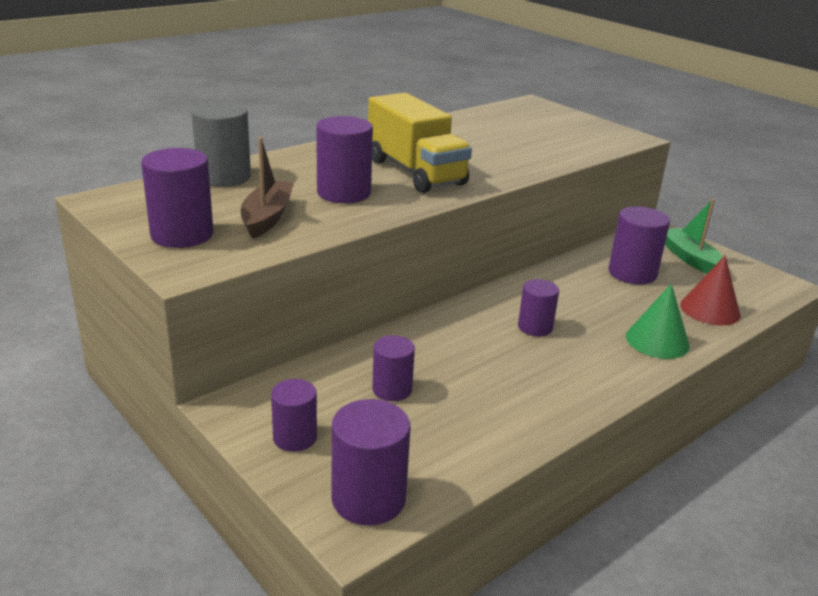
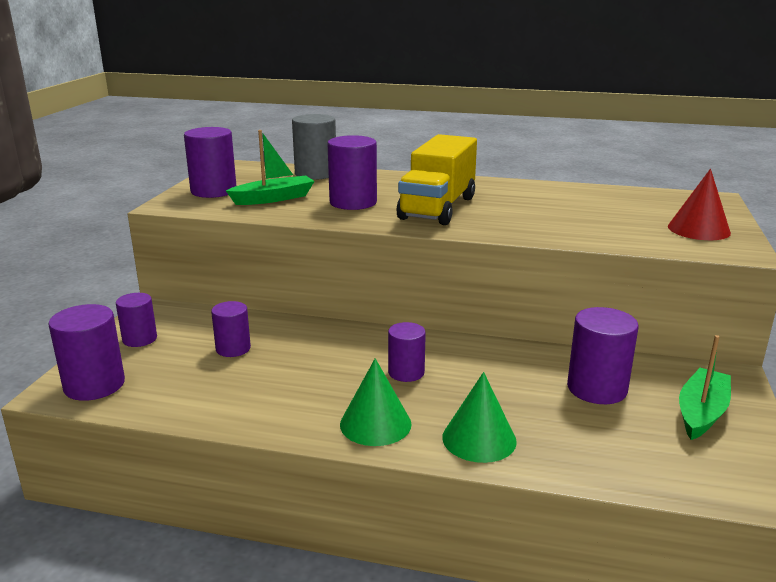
camera: 55 degrees right, 5 degrees down
(267, 217) = (274, 198): brown boat -> green boat
(599, 371) = (375, 424): none -> green cone
(710, 309) = (601, 454): red cone -> red cone (698, 229)

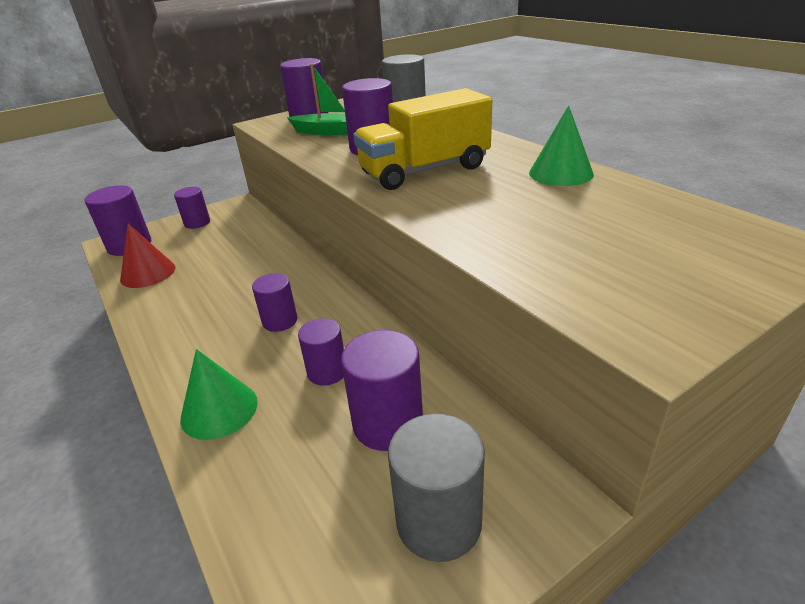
camera: 45 degrees right, 10 degrees up
(233, 349) = (224, 250): purple cylinder -> purple cylinder (327, 372)
(375, 424) = (189, 353): green cone -> green cone (561, 173)
(698, 229) = (662, 285): red cone -> red cone (148, 273)
(701, 412) = (439, 521): green boat -> grey cylinder

